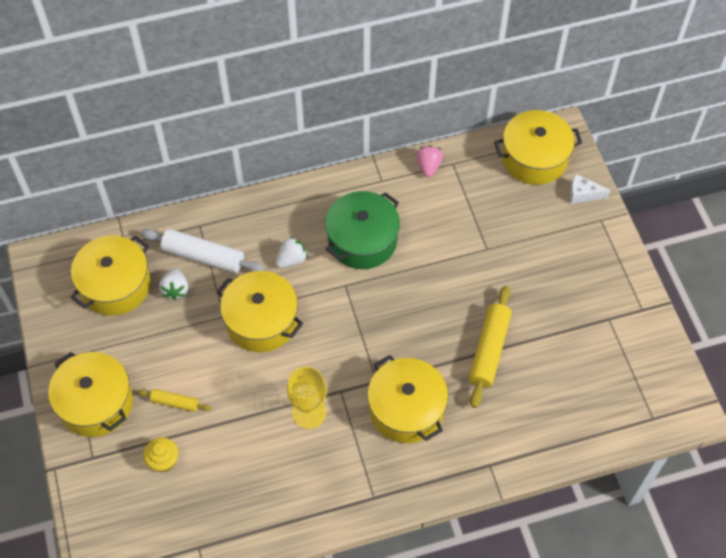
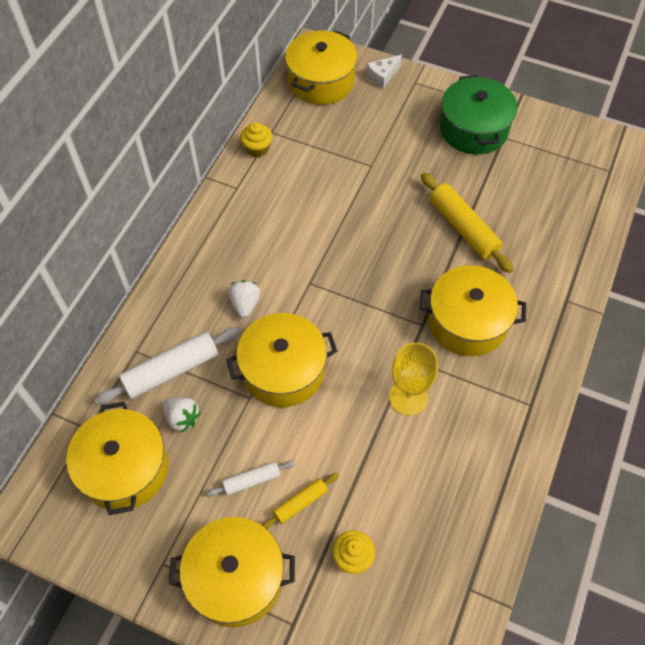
camera: 50 degrees left, 0 degrees up
(167, 363) = (252, 480): none -> white rolling pin
(362, 240) = (279, 240): green pot -> green pot (473, 129)
(428, 166) = (257, 149): pink strawberry -> yellow cupcake

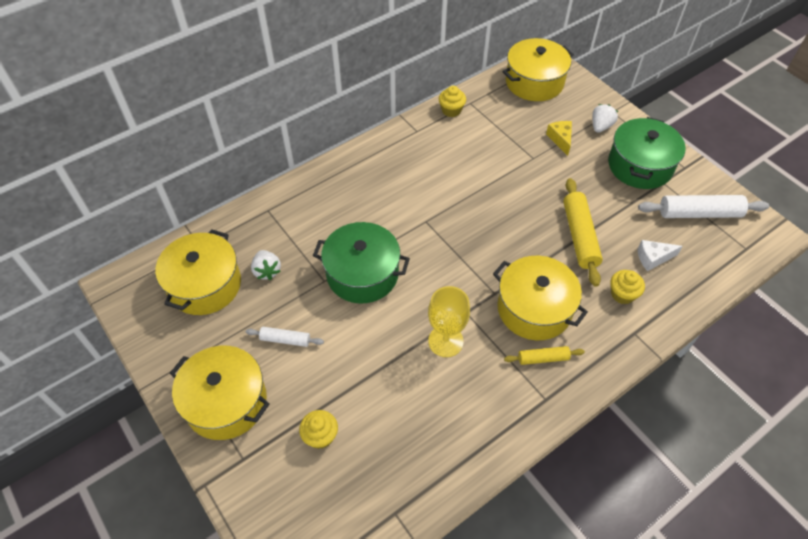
camera: 30 degrees right, 5 degrees down
(171, 370) = (282, 235): white rolling pin -> white rolling pin (699, 213)
(245, 304) = (367, 214): white strawberry -> white strawberry (601, 126)
(283, 370) = (362, 274): yellow pot -> green pot
(300, 503) = (309, 374): yellow rolling pin -> yellow rolling pin (543, 358)
(382, 76) = (587, 97): white cheese -> white cheese (653, 258)
(385, 134) = (560, 139): none -> yellow cheese
(534, 267) = (622, 294): none -> yellow cupcake

